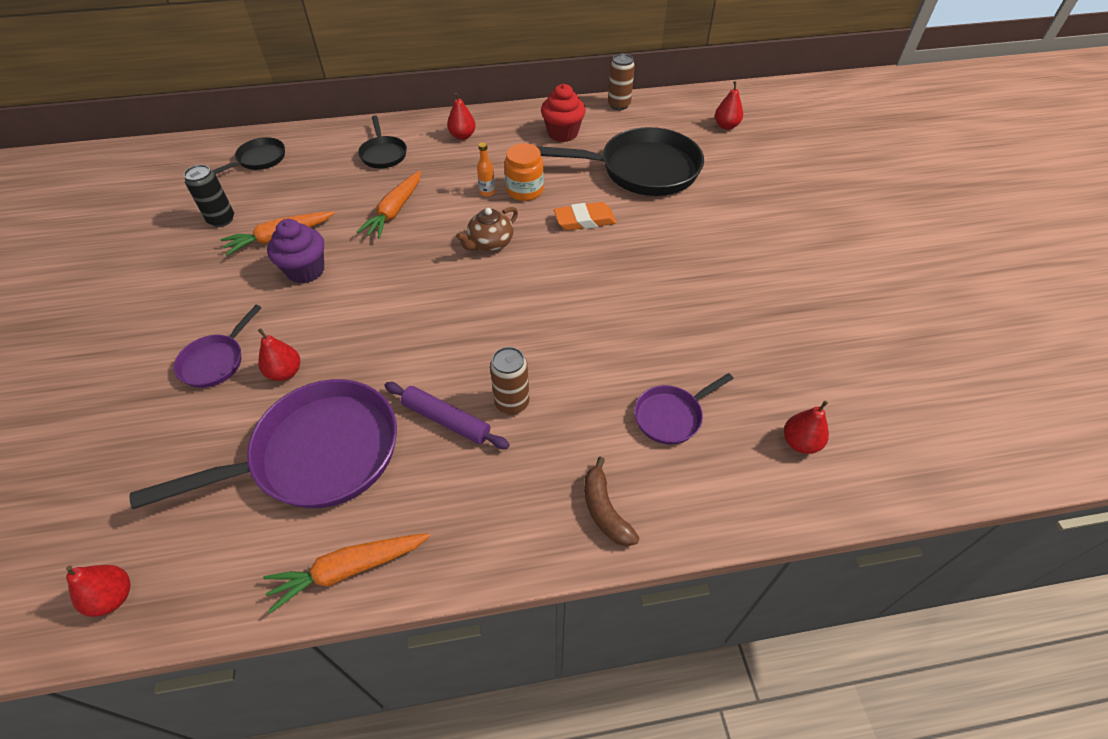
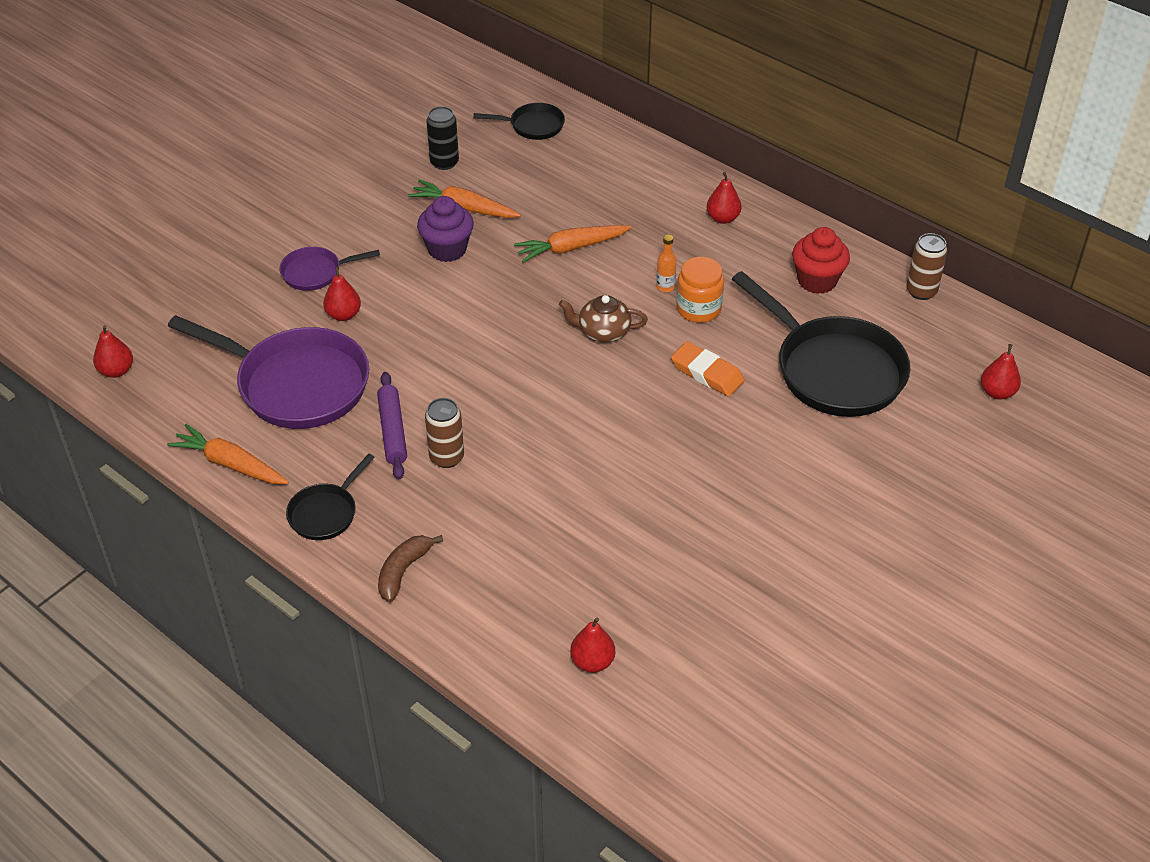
camera: 50 degrees right, 5 degrees down
(383, 154) = (632, 189): black pan -> black pan (325, 513)
(671, 416) = (534, 562): purple pan -> none

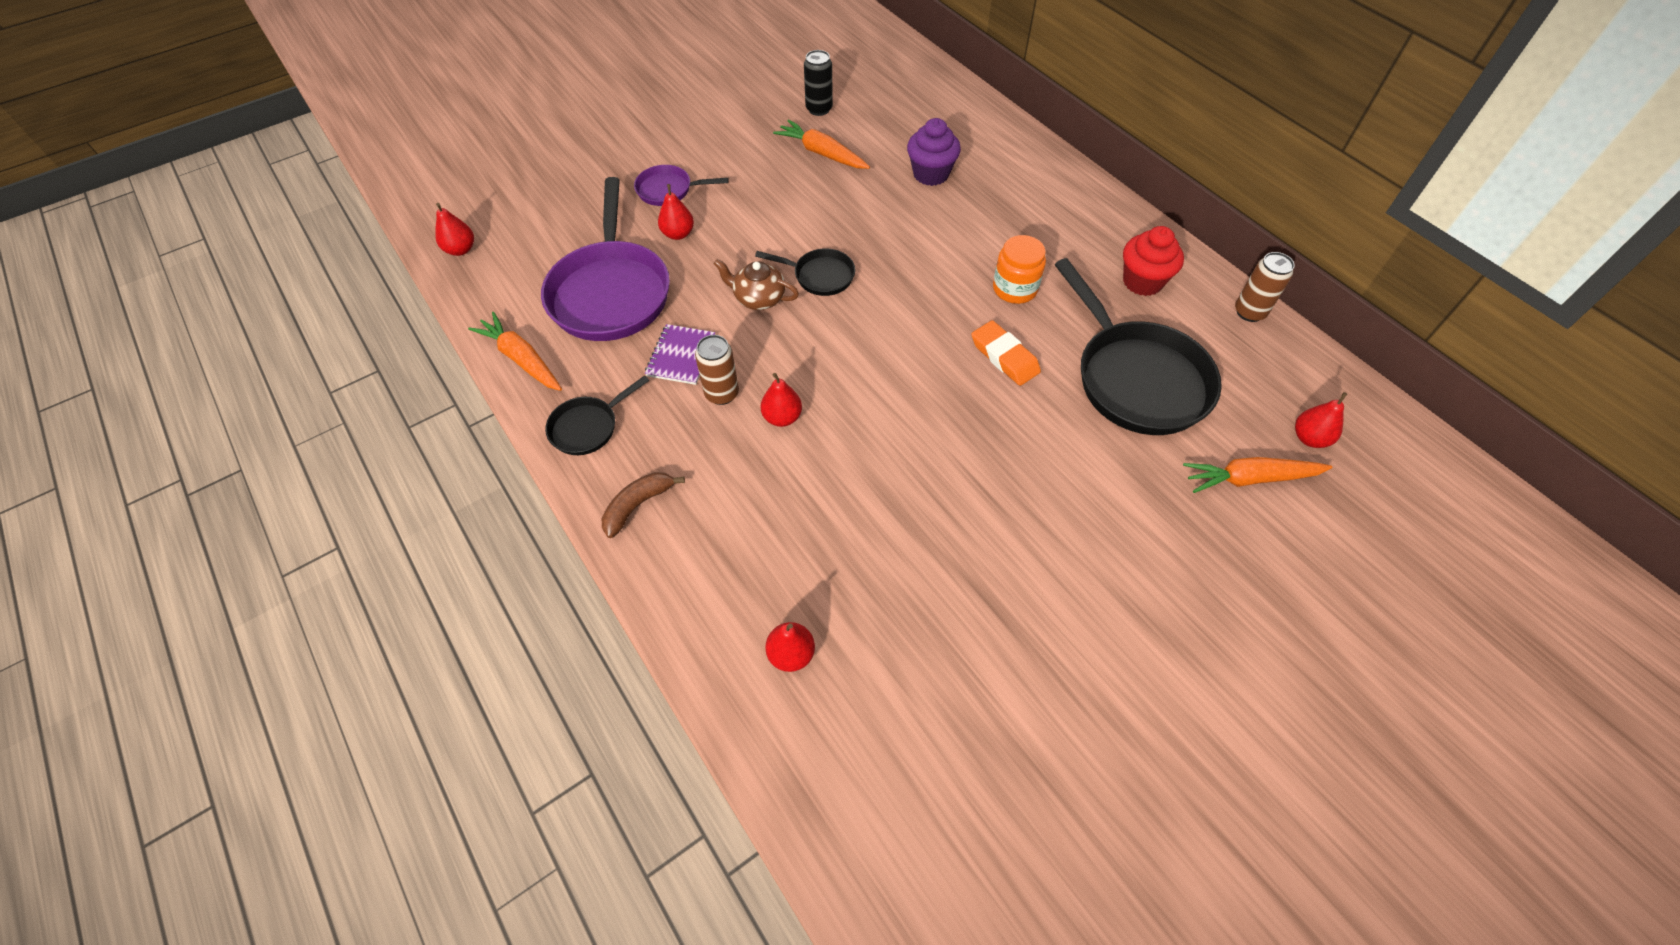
camera: 15 degrees right, 10 degrees up
(296, 384) = (611, 292): purple pan -> purple pan turned 45 degrees clockwise
(392, 431) = (681, 356): purple rolling pin -> purple notebook
(447, 249) = (794, 189): purple cupcake -> purple cupcake (931, 174)
(533, 126) = (910, 88): black pan -> black pan (820, 276)
(571, 248) = (909, 207): orange carrot -> orange carrot (1249, 479)
(603, 332) = (914, 295): brown teapot -> brown teapot (758, 298)
(665, 287) = (988, 261): orange bottle -> none
(722, 218) = (1064, 203): red pear -> red pear (782, 417)

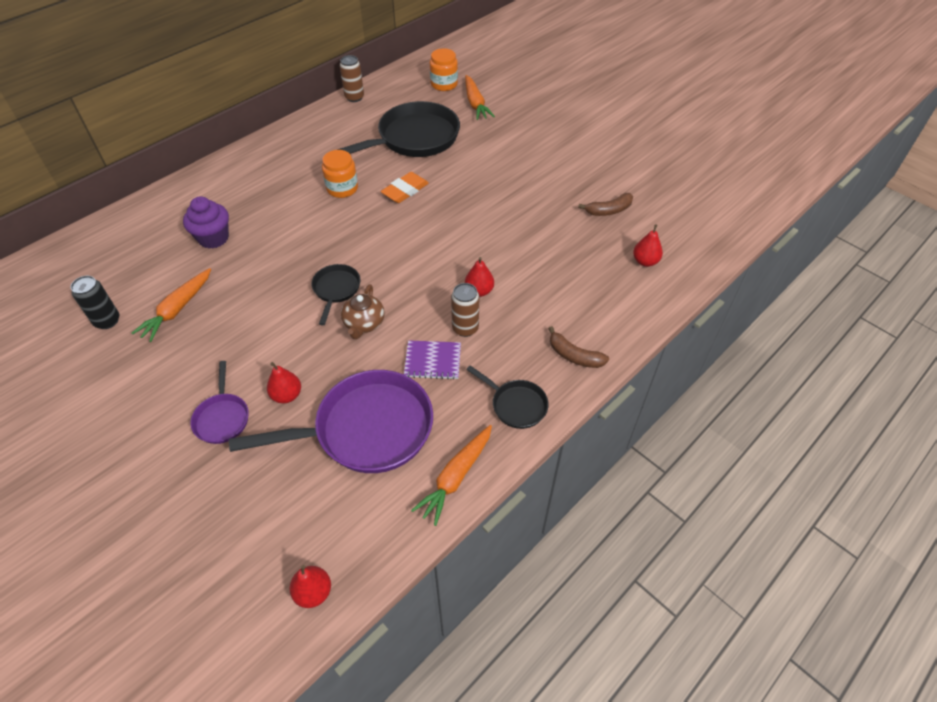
camera: 100 degrees left, 5 degrees down
(926, 632) = (609, 210): none -> brown banana
(1142, 281) = (331, 135): red cupcake -> none
(1309, 438) = (444, 84): red pear -> orange jar

